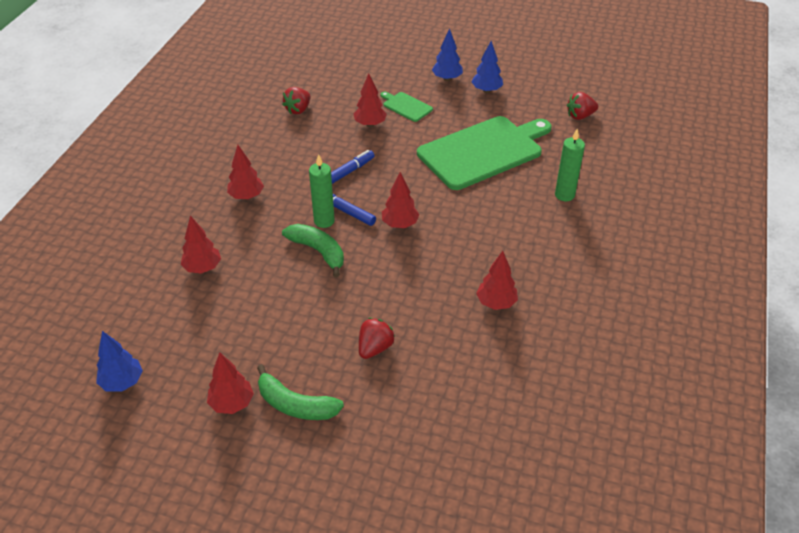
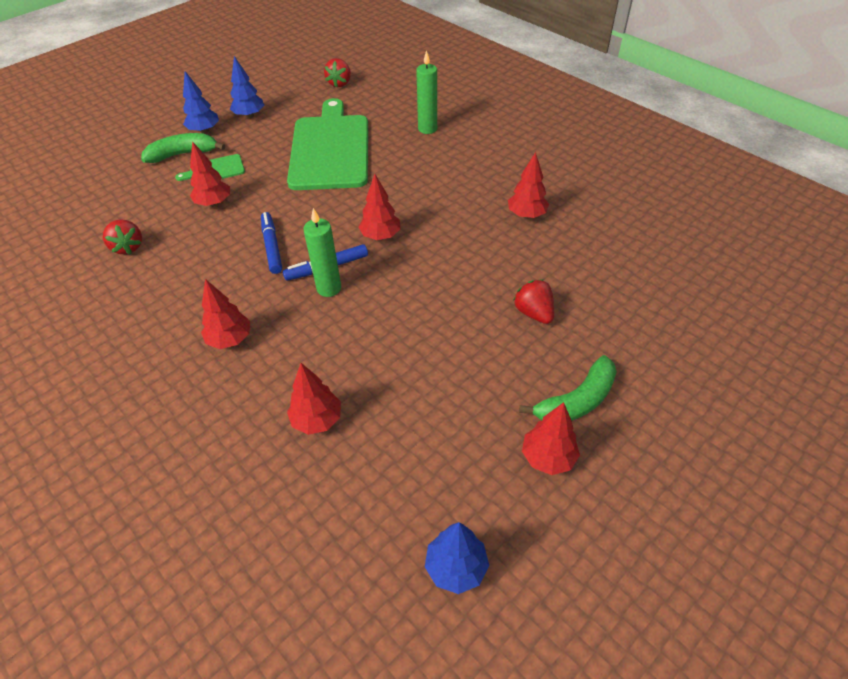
camera: 60 degrees left, 5 degrees up
(318, 251) = (371, 308): green banana -> green banana (183, 154)

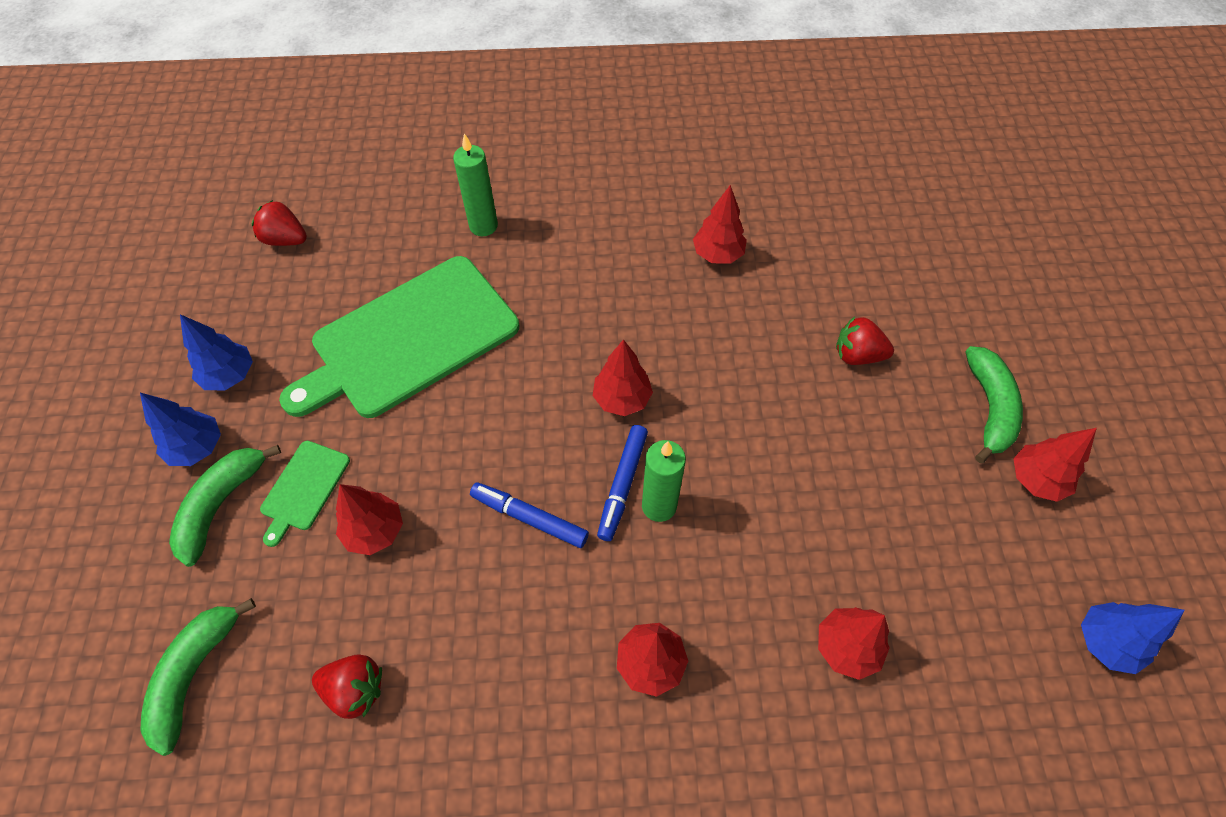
camera: 50 degrees left, 10 degrees up
(97, 198) = (194, 674): none -> green banana
(330, 149) = (409, 339): green cutting board -> green cutting board turned 75 degrees counterclockwise
(339, 83) = (285, 239): red strawberry -> red strawberry turned 150 degrees clockwise

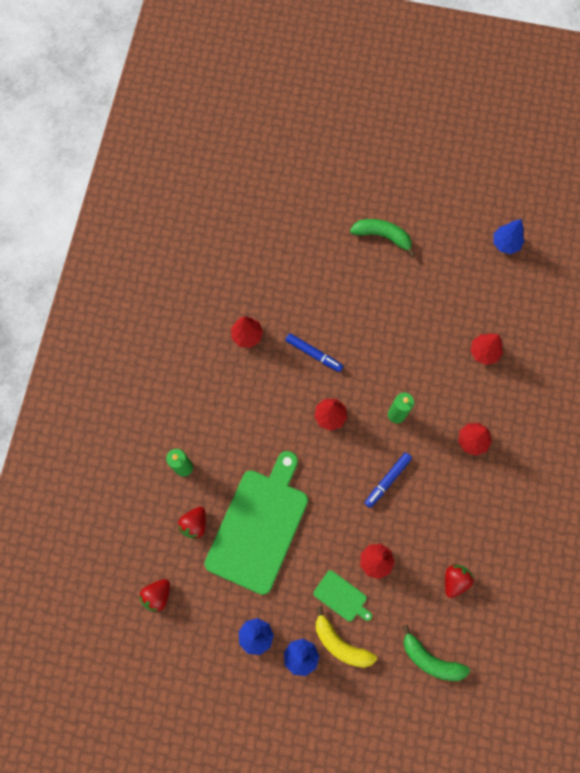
camera: 75 degrees left, 15 degrees up
(221, 505) = (340, 643): green banana -> yellow banana
(409, 339) = (259, 526): green cutting board -> green cutting board turned 135 degrees counterclockwise
(622, 485) = (380, 429): blue marker -> blue marker (314, 354)
(857, 355) = (335, 286): red strawberry -> red strawberry (194, 524)
(1036, 480) = (425, 234): red tree -> none

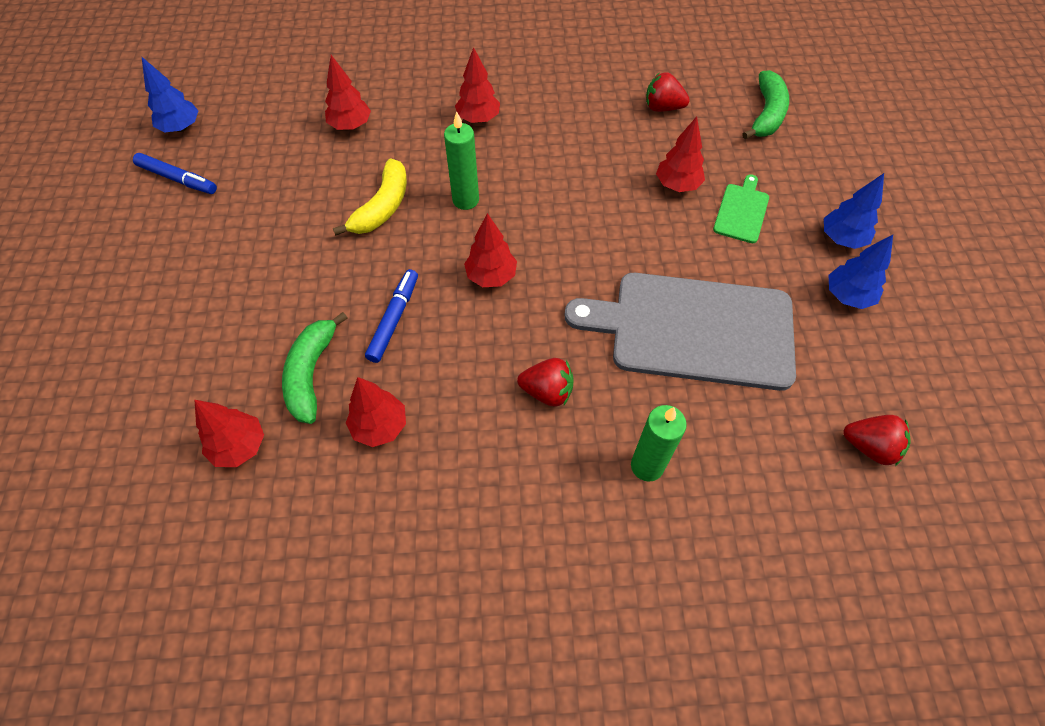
camera: 105 degrees left, 15 degrees down
(194, 524) = (732, 422): red strawberry -> red strawberry (547, 391)
(255, 266) = (239, 447): none -> red tree
(259, 526) = (694, 330): green cutting board -> grey cutting board
(340, 643) = (800, 201): yellow banana -> yellow banana (382, 207)
(383, 236) = (172, 269): green banana -> green banana (311, 373)
(387, 480) = (563, 193): blue marker -> blue marker (178, 179)

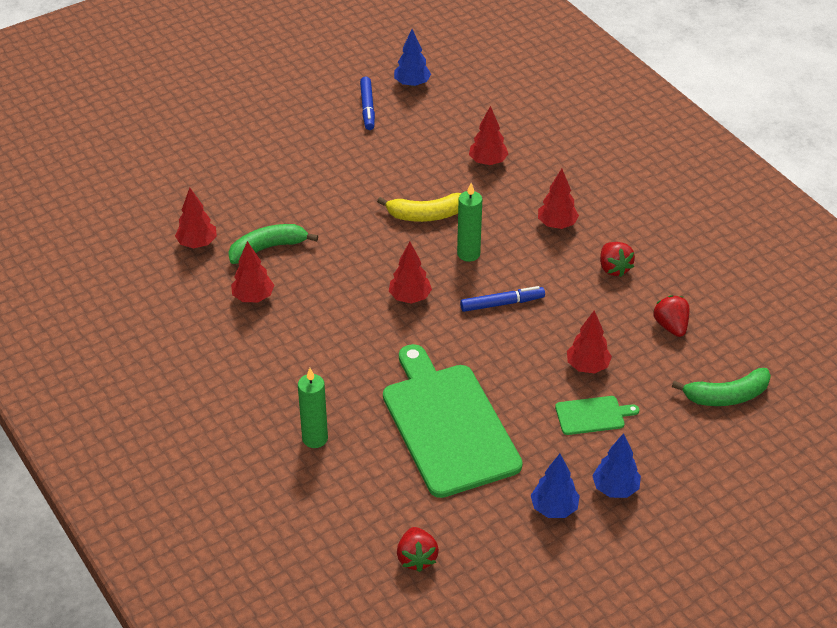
camera: 60 degrees right, 15 degrees down
(394, 319) = (336, 266): blue marker -> blue marker (502, 303)
(547, 391) = (336, 366): red strawberry -> red strawberry (614, 268)
(694, 330) = (447, 425): grey cutting board -> green cutting board

